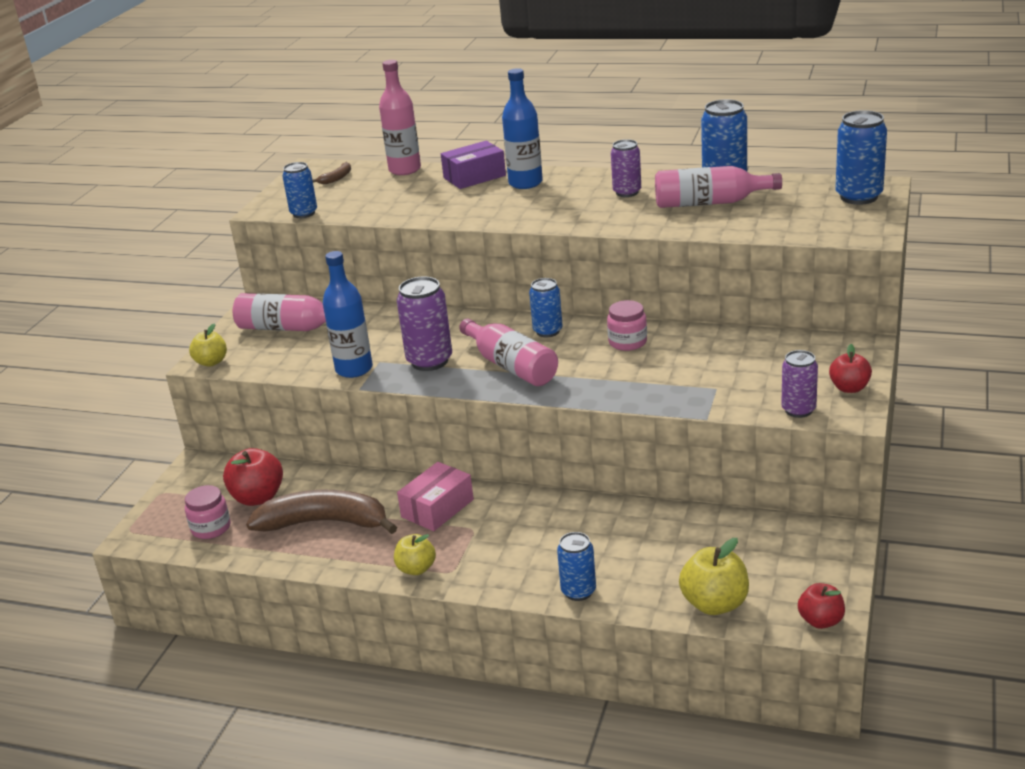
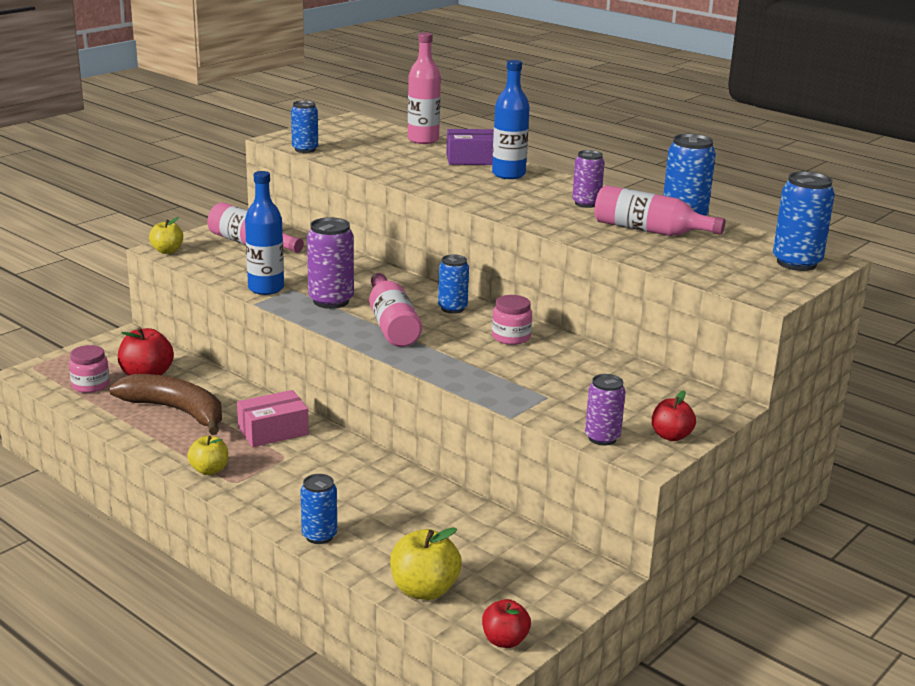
camera: 20 degrees right, 5 degrees down
(336, 178) = (362, 132): brown banana -> none

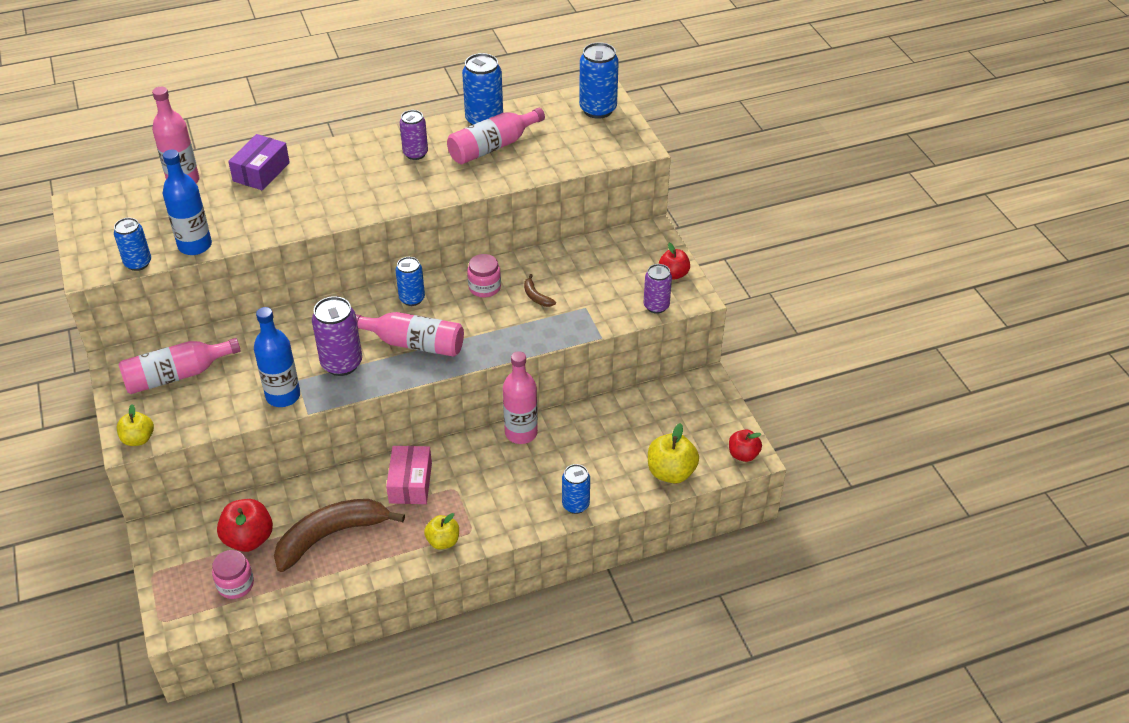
camera: 60 degrees left, 20 degrees up
(395, 472) = (521, 433): none -> pink bottle
(508, 174) = (316, 167): blue bottle -> blue bottle (195, 245)
(531, 366) = (536, 296): none -> brown banana

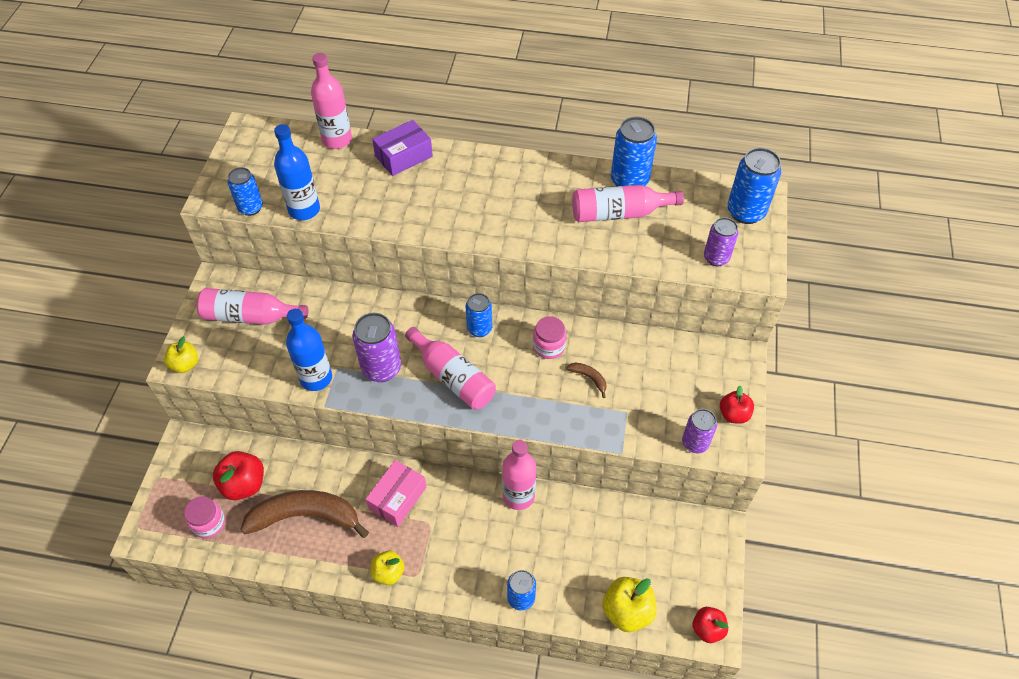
camera: 30 degrees right, 10 degrees up
(415, 153) = (545, 192): purple can -> purple can (716, 258)
(536, 296) = (589, 378): brown banana -> brown banana turned 135 degrees clockwise

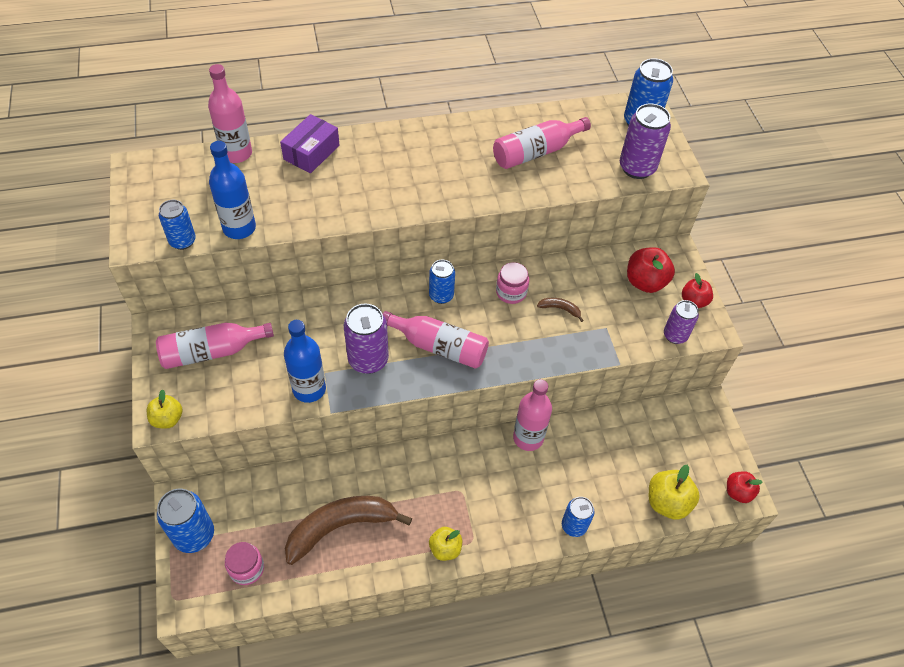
camera: 25 degrees left, 0 degrees up
(244, 484) = (264, 519): red apple -> red apple (645, 282)
(397, 498) = (420, 478): pink box -> none
(629, 181) = (530, 121): blue can -> blue can (194, 535)
(716, 258) = (637, 168): purple can -> purple can, size x1.54

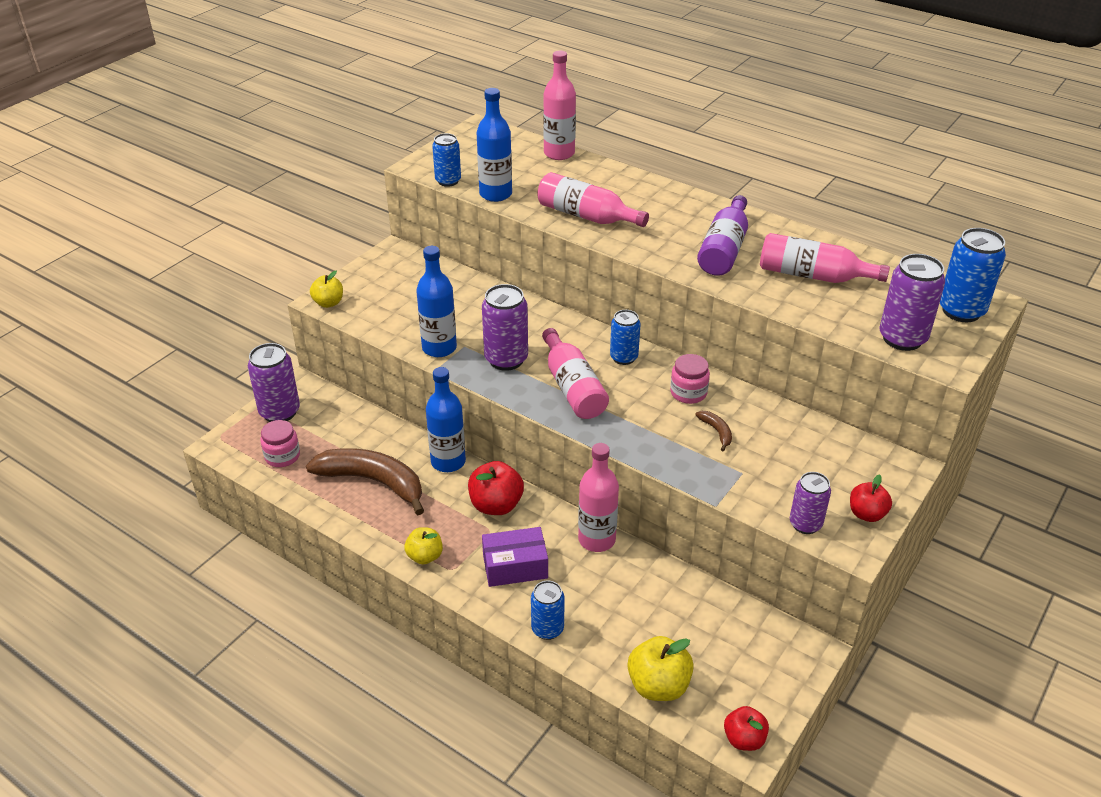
camera: 50 degrees right, 15 degrees down
(194, 535) = (280, 412): blue can -> purple can
(212, 352) = (408, 285): pink bottle -> pink bottle (586, 216)
(311, 152) = (615, 180): purple box -> purple box (515, 566)
(371, 465) = (448, 462): none -> blue bottle
(460, 167) = (724, 249): none -> purple bottle
(645, 282) = (834, 467): red apple -> red apple (496, 505)

